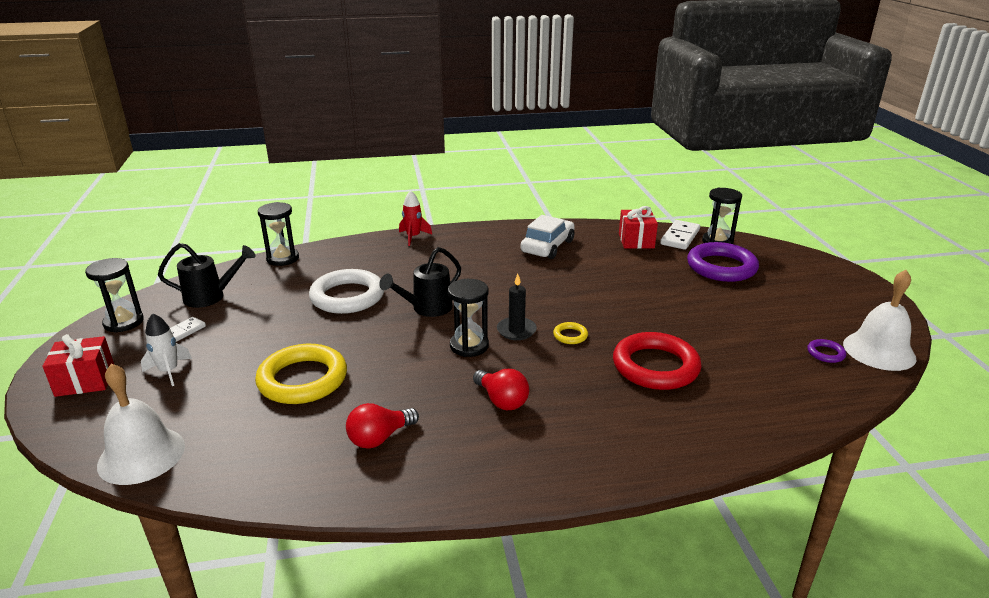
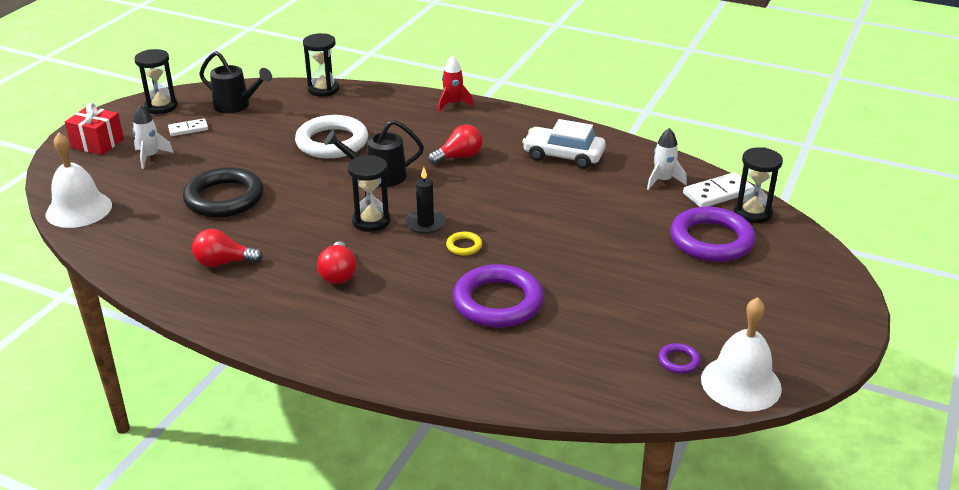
camera: 35 degrees right, 5 degrees up
(303, 379) = (224, 198): yellow ring -> black ring
(472, 272) = (459, 157): none -> red light bulb
(547, 246) = (563, 156): white car -> white car turned 135 degrees counterclockwise
(636, 241) = (663, 181): red gift -> white rocket
(655, 366) = (498, 302): red ring -> purple ring

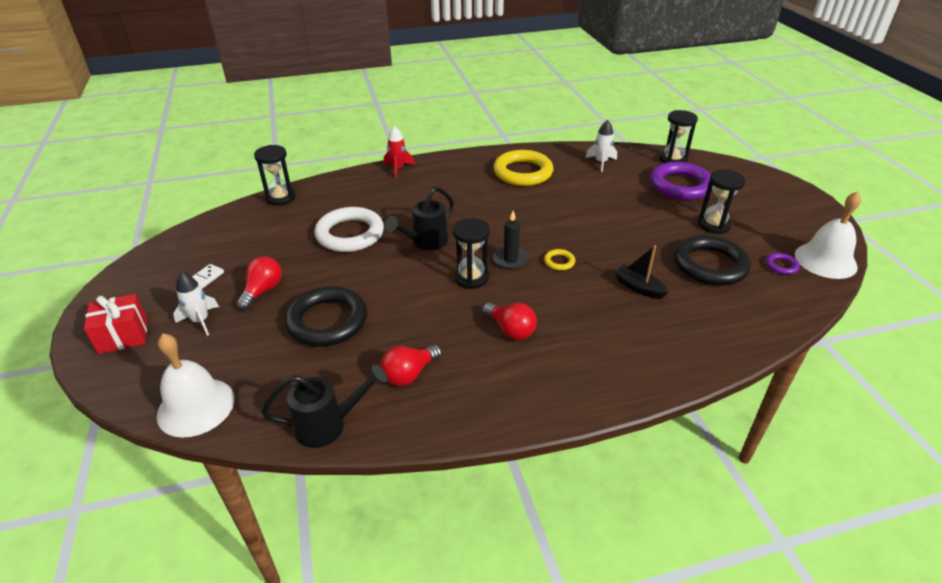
camera: 40 degrees left, 5 degrees up
(161, 106) = (144, 273): black hourglass -> black hourglass (713, 225)
(236, 106) = (221, 242): black watering can -> black watering can (328, 425)
(459, 157) = (459, 203): red light bulb -> red light bulb (263, 291)
(498, 302) = (638, 288): purple ring -> black boat
(563, 156) = (523, 172): white car -> yellow ring
(602, 321) = (710, 265): none -> black ring
(718, 193) = (639, 157): white domino -> none

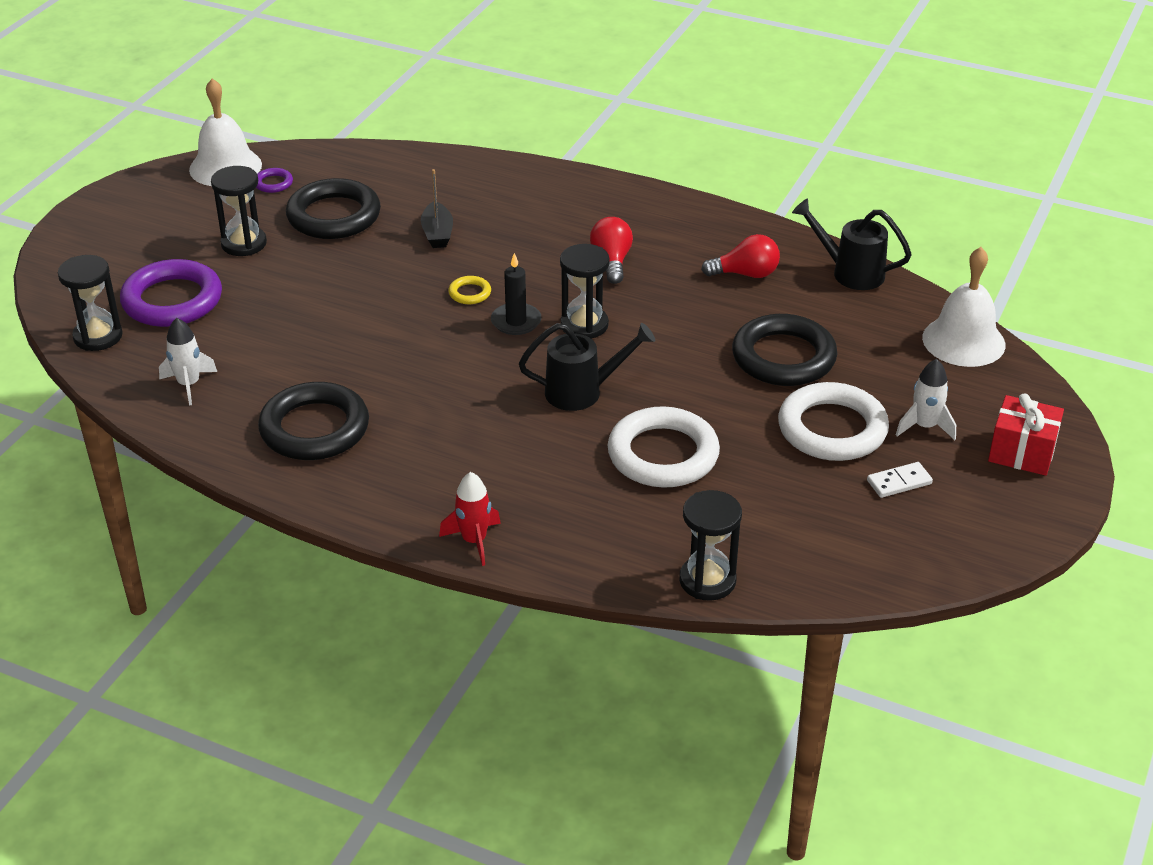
camera: 140 degrees left, 0 degrees up
(263, 291) = (832, 429): red light bulb -> white ring
(523, 172) = (314, 428): yellow ring -> black ring

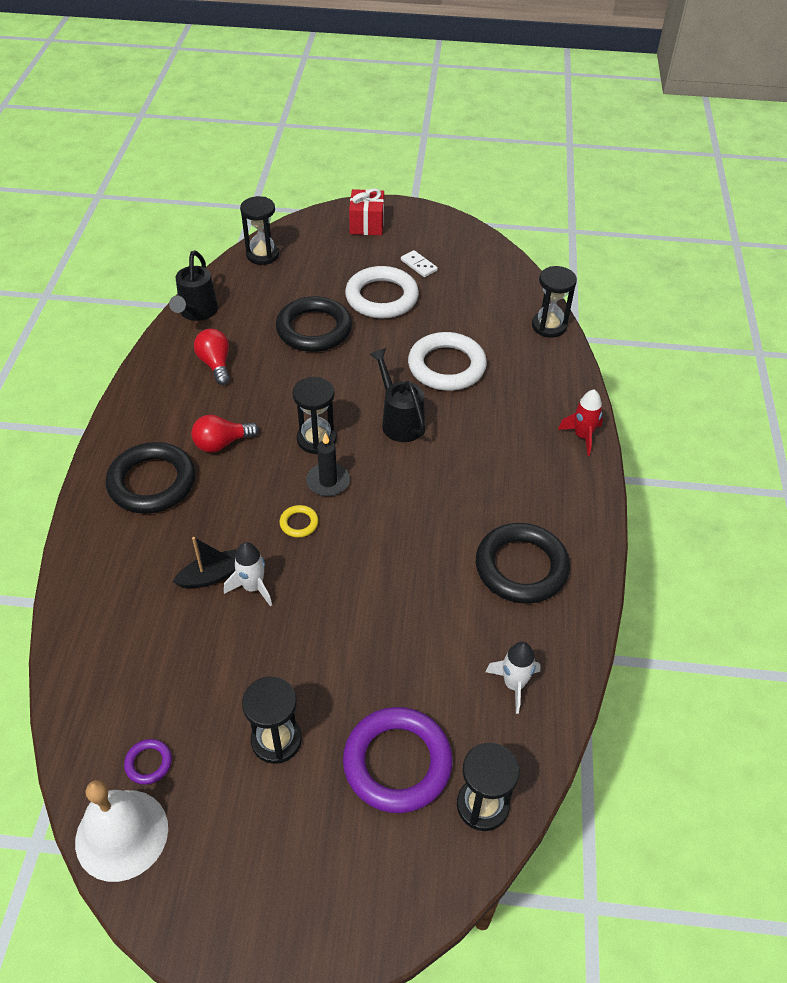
camera: 110 degrees left, 10 degrees up
(334, 216) = (202, 675): black ring -> black ring (152, 482)
(924, 427) = (360, 261): white rocket -> white rocket (253, 587)
(963, 341) = (262, 255): white bell -> black hourglass

